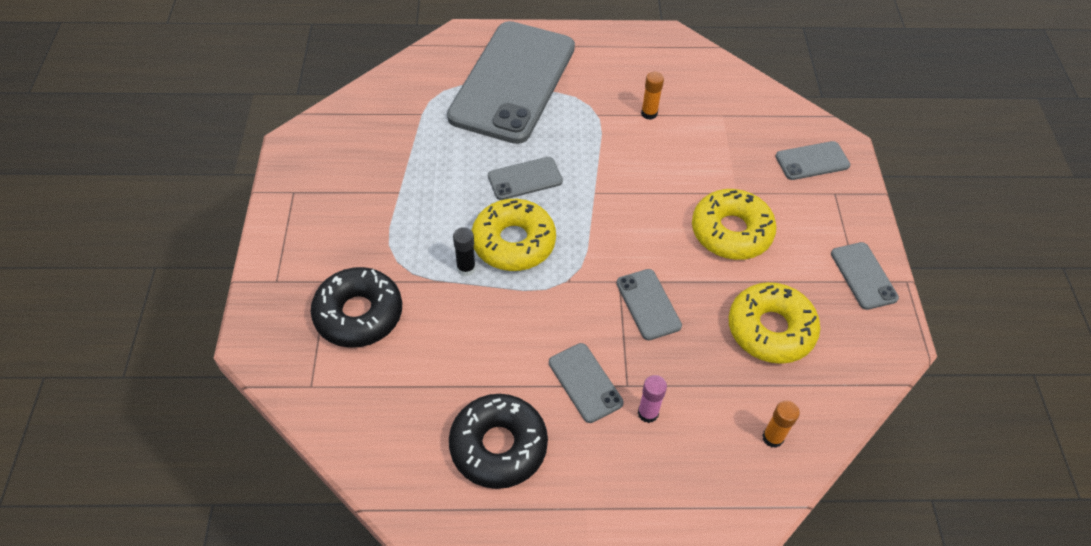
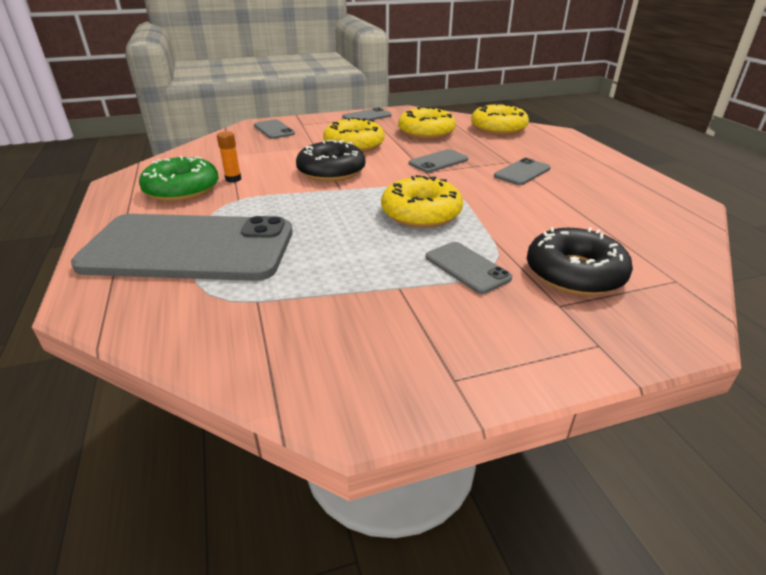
camera: 105 degrees left, 20 degrees down
(466, 268) = (468, 229): black glue stick -> none
(498, 446) = (605, 191): black donut -> black donut (331, 171)
(525, 179) = (340, 219): grey phone -> grey phone (467, 267)
(634, 78) = (182, 189): none -> green donut
(648, 413) = (521, 154): pink glue stick -> none
(772, 438) = (498, 128): orange glue stick -> yellow donut

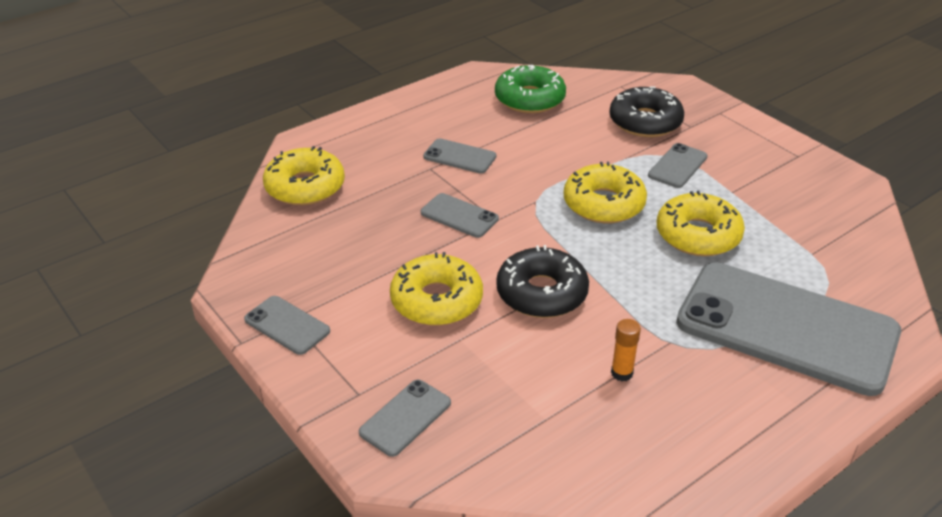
camera: 110 degrees left, 5 degrees up
(182, 189) = (683, 407): green donut -> green donut (529, 99)
(189, 248) = (786, 328): grey phone -> grey phone turned 45 degrees counterclockwise
(426, 132) = (348, 245): yellow donut -> yellow donut (698, 235)

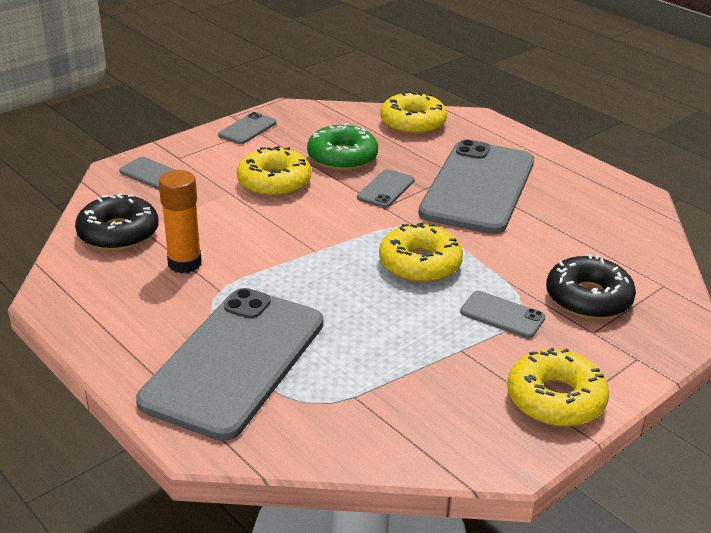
camera: 85 degrees right, 5 degrees down
(459, 157) = (478, 187): grey phone -> grey phone, size x2.42
(529, 99) = (602, 224): green donut -> green donut (342, 157)
(541, 293) = (284, 228): black donut -> black donut (118, 233)
(622, 373) = (184, 263): orange glue stick -> orange glue stick, size x1.80
(698, 235) = (377, 319): yellow donut -> yellow donut (555, 399)

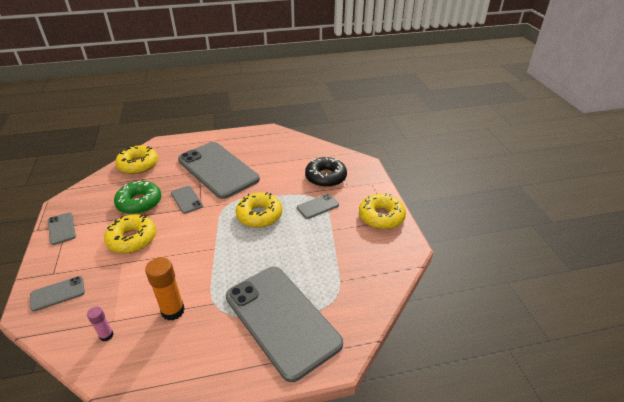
camera: 60 degrees left, 5 degrees up
(118, 233) = (106, 335): black donut -> pink glue stick

